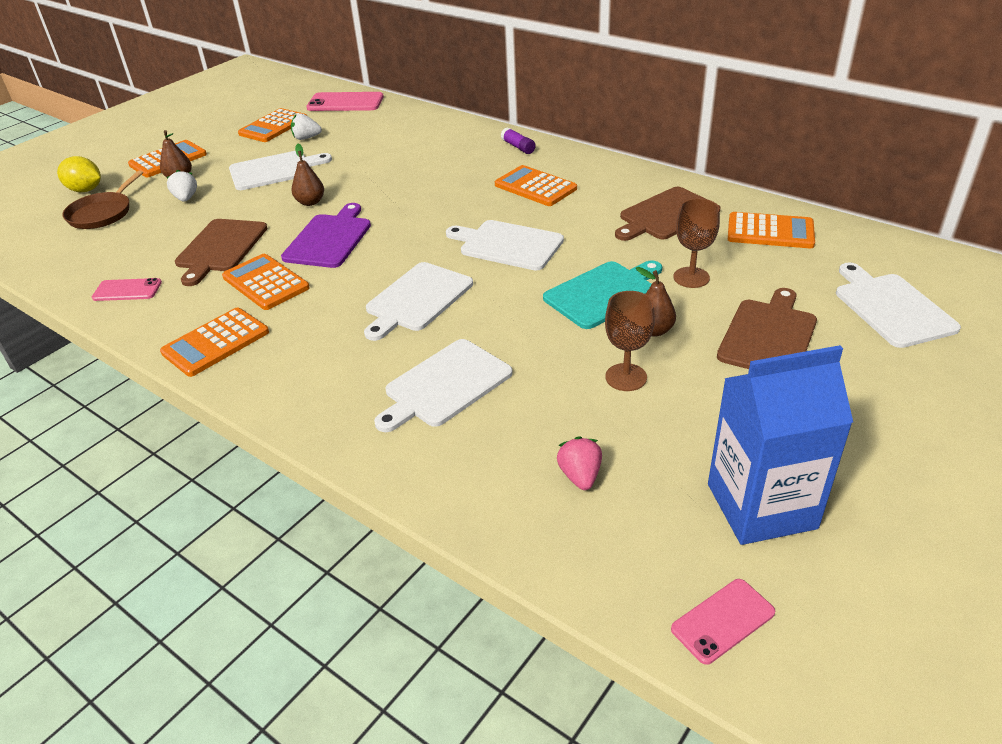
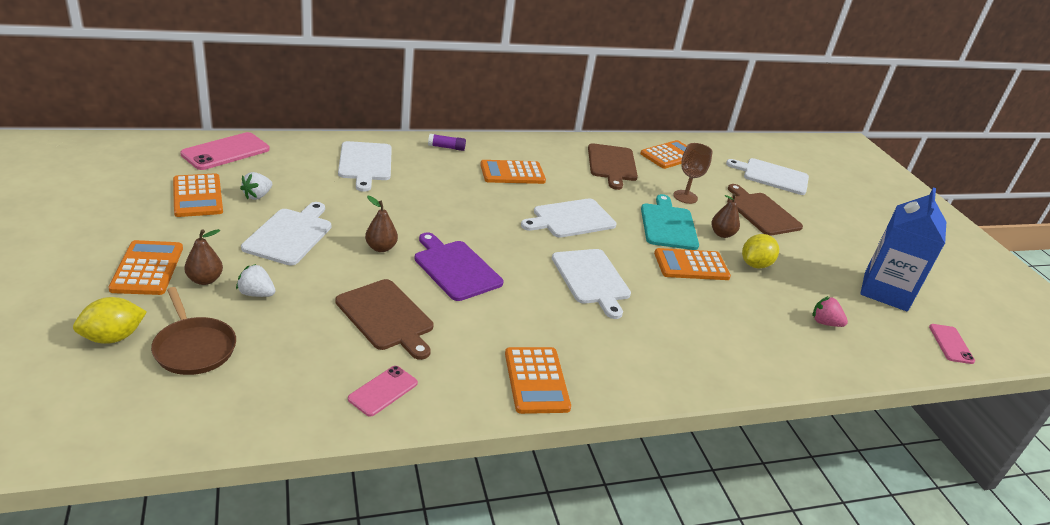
camera: 60 degrees left, 5 degrees down
(266, 283) = (479, 322): orange calculator -> orange calculator (691, 265)
(444, 385) = (701, 318): white cutting board -> white cutting board (365, 163)
(626, 377) = (755, 265): brown goblet -> yellow lemon

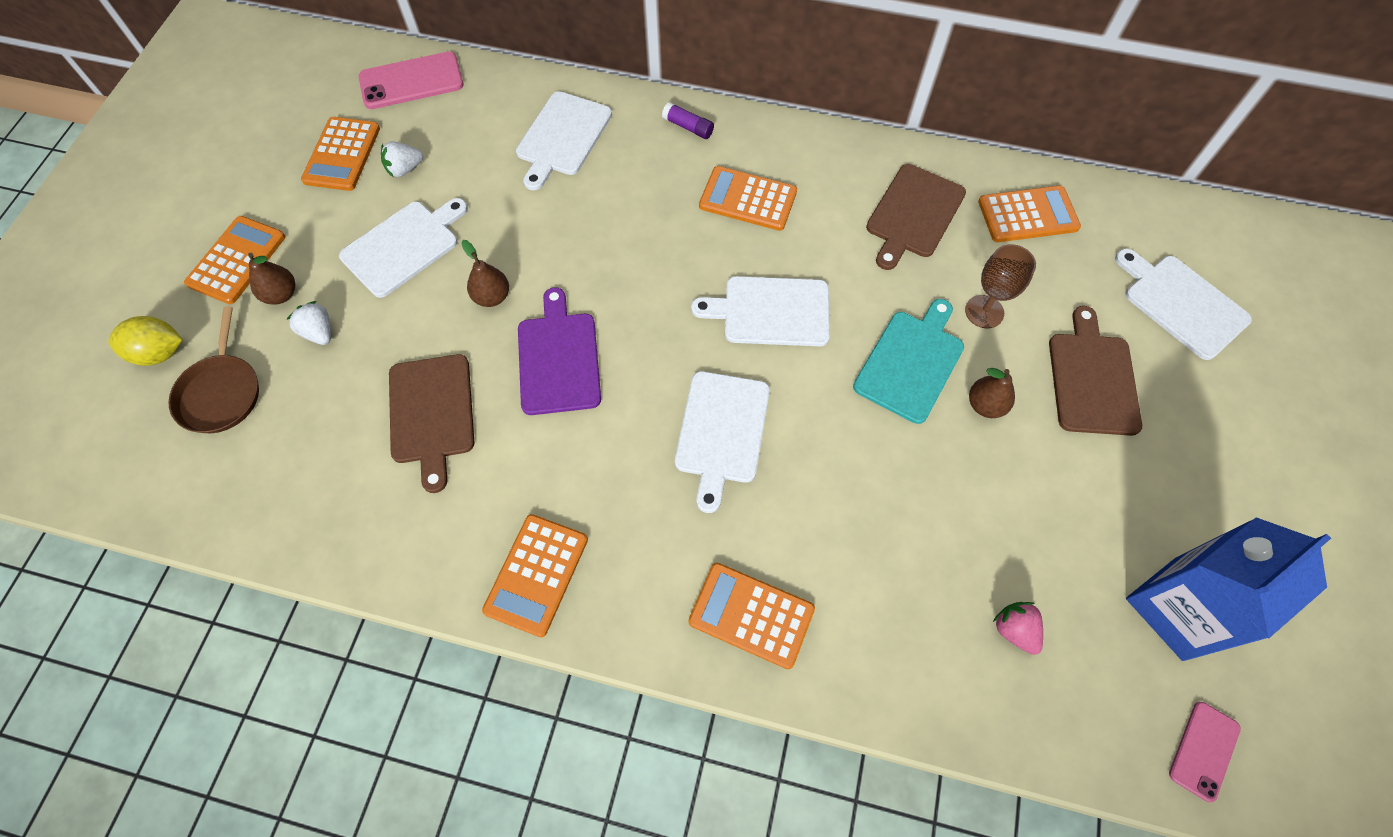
camera: 35 degrees right, 30 degrees up
(383, 391) = (363, 524): pink phone -> none
(691, 265) = (886, 452): orange calculator -> orange calculator (751, 615)
(755, 265) = (991, 482): yellow lemon -> none

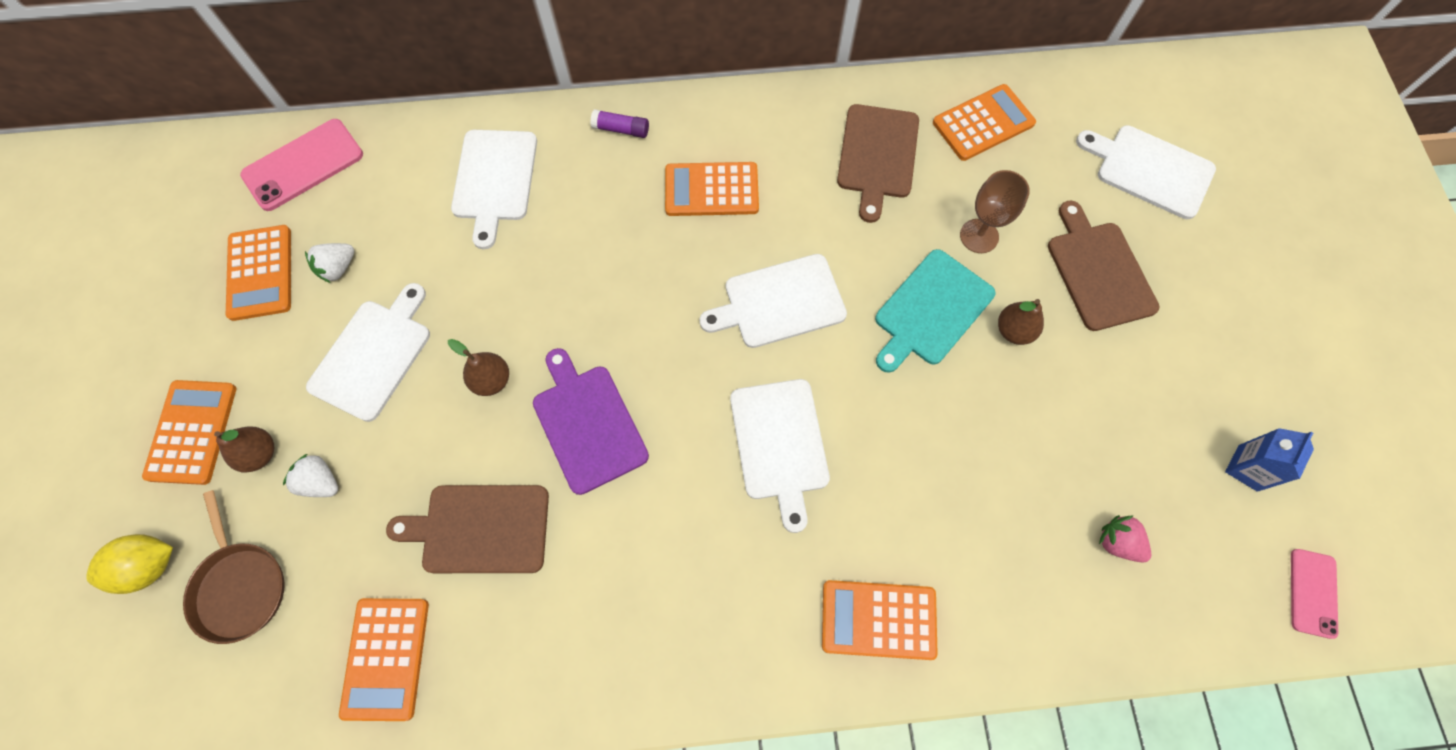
camera: 20 degrees left, 5 degrees up
(432, 414) = (480, 529): brown cutting board -> brown cutting board turned 120 degrees clockwise
(536, 574) = (656, 658): orange calculator -> orange calculator (386, 658)
(911, 362) = (931, 310): turquoise cutting board -> turquoise cutting board turned 150 degrees counterclockwise
(1178, 608) = (1247, 468): blue carton -> blue carton, size x0.49

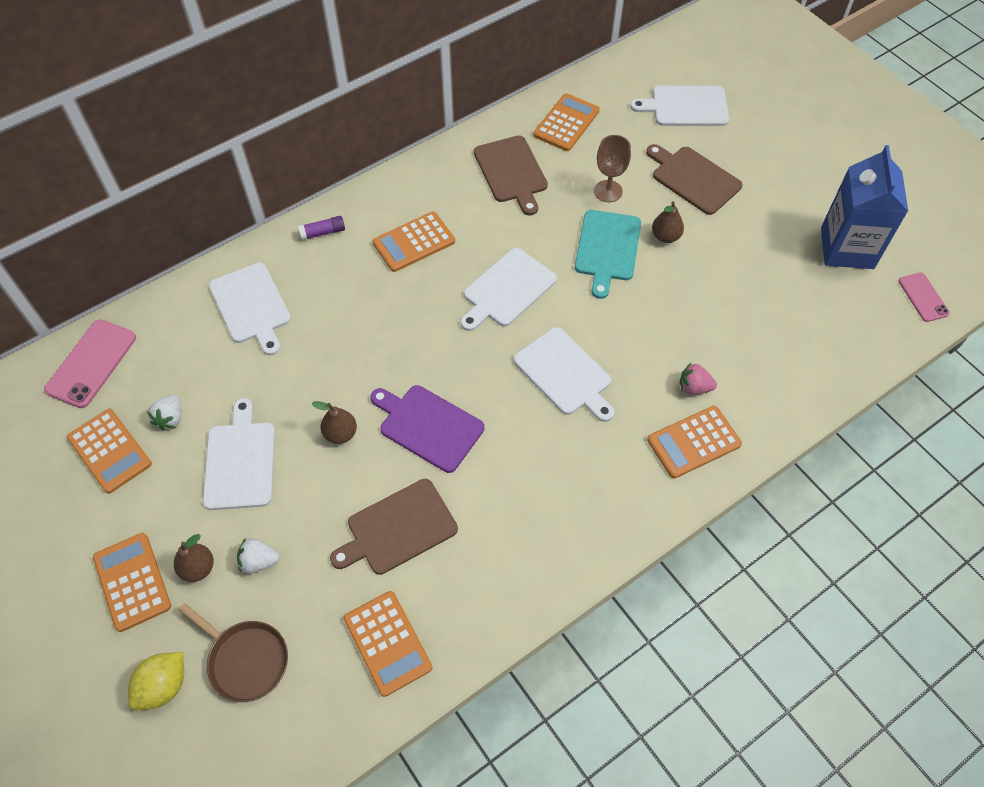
camera: 30 degrees left, 10 degrees down
(1117, 542) = (802, 325): pink strawberry -> pink strawberry (694, 387)
(1247, 468) = (847, 248): blue carton -> blue carton, size x2.05

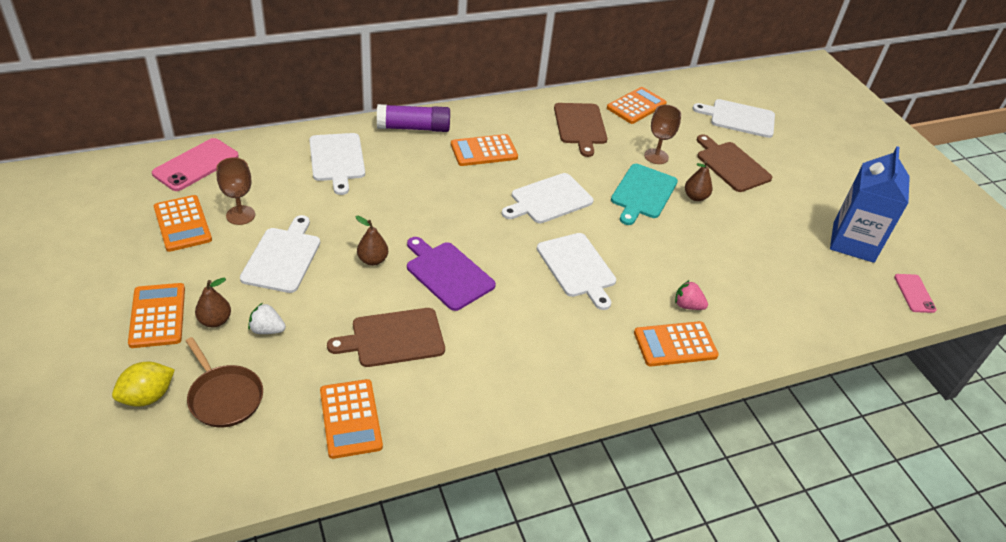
camera: 10 degrees right, 15 degrees down
(170, 418) = (240, 215): white strawberry -> brown goblet
(323, 232) = (413, 128): purple glue stick -> purple glue stick, size x1.94

